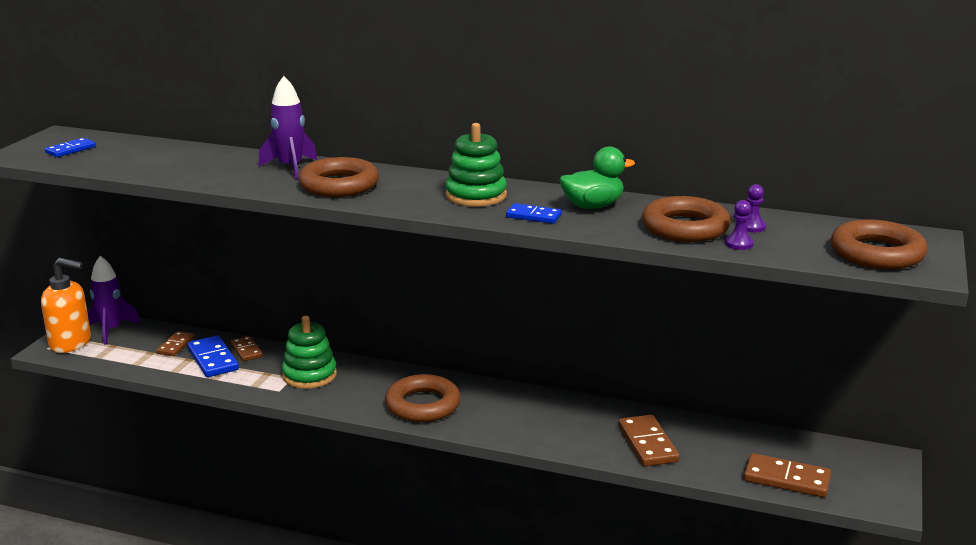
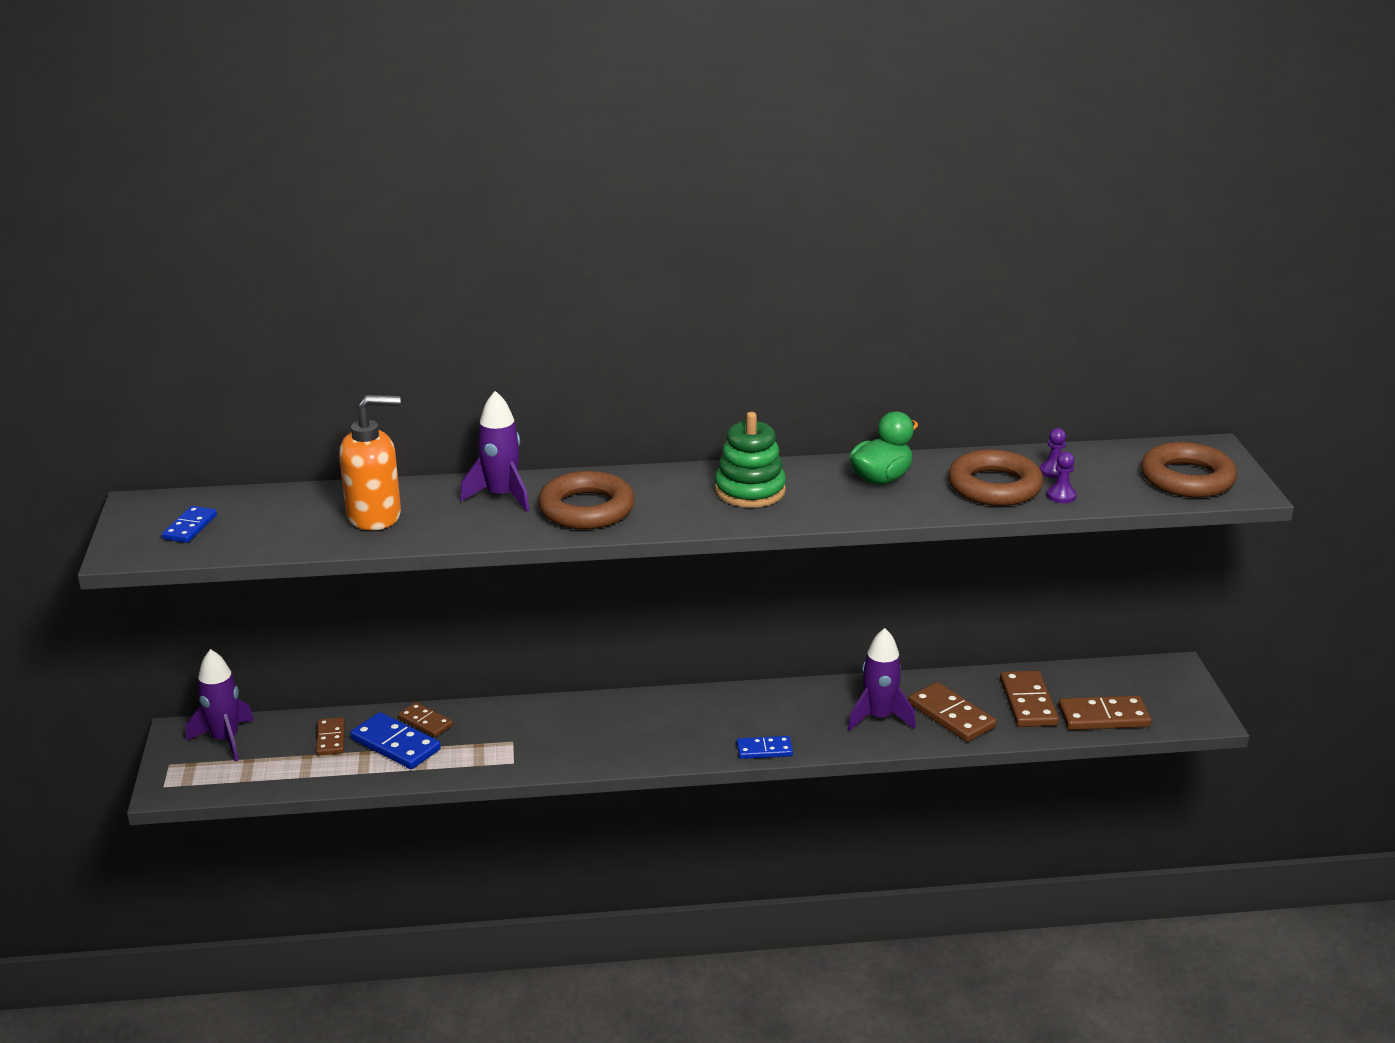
camera: 25 degrees left, 5 degrees up
(71, 343) = (189, 771): orange soap dispenser -> orange soap dispenser (375, 516)
(309, 375) = (531, 733): green stacking toy -> none
(423, 405) = (690, 735): brown ring -> none
(533, 216) = (837, 505): blue domino -> blue domino (764, 750)
(584, 430) = (879, 717): none -> purple rocket
(725, 451) = (1028, 702): none -> brown domino

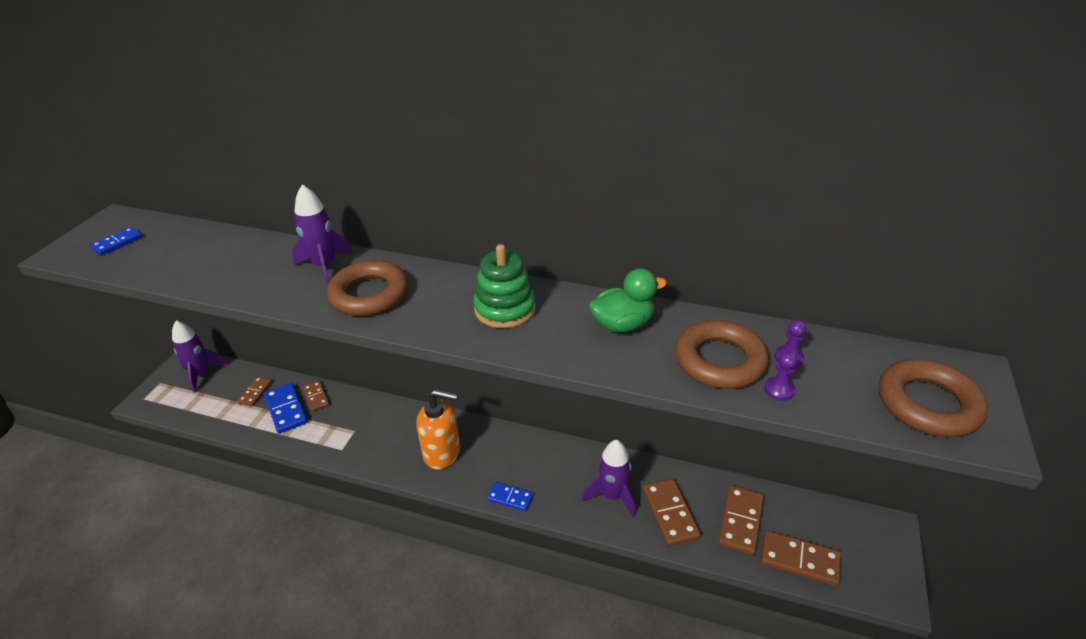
camera: 25 degrees right, 10 degrees up
(375, 516) = (229, 263): orange soap dispenser -> orange soap dispenser (442, 453)

